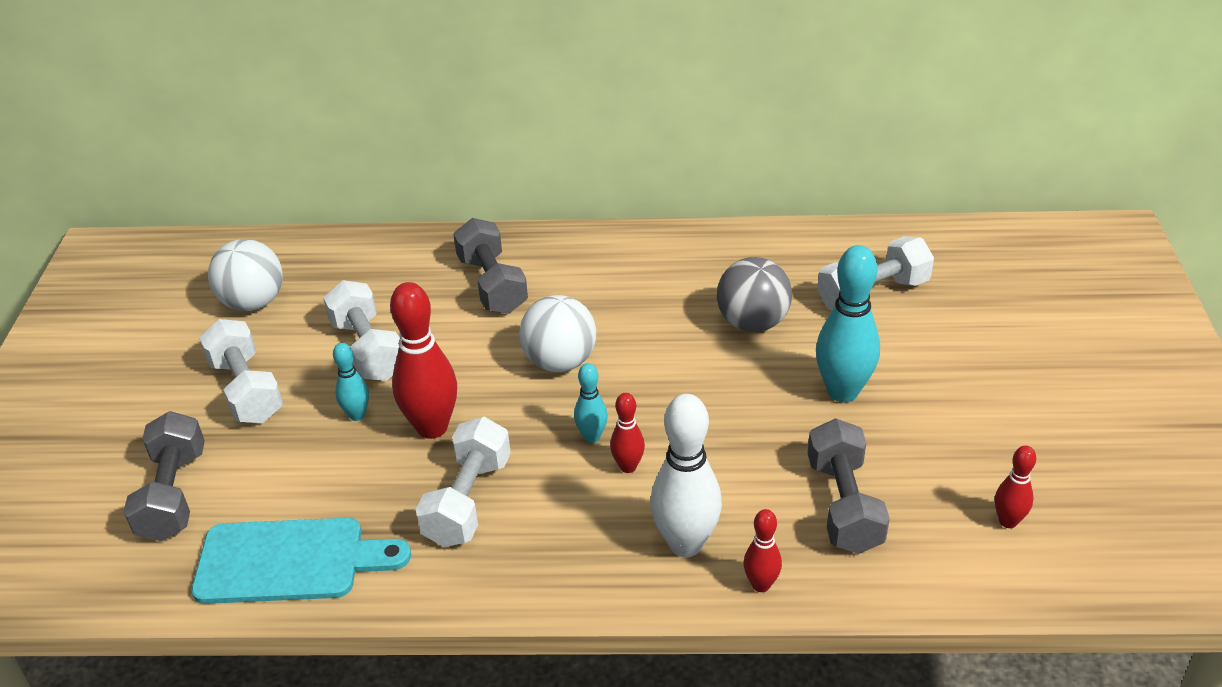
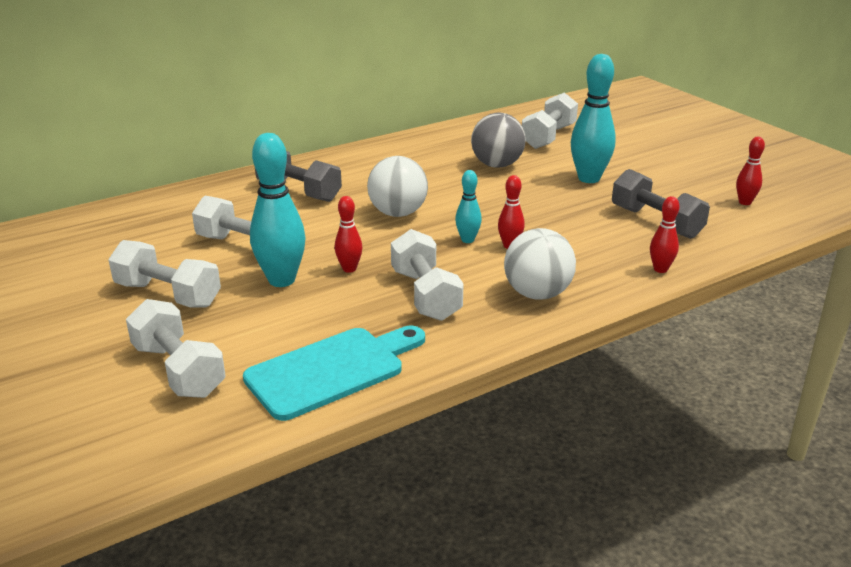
camera: 35 degrees left, 10 degrees down
(173, 494) = (178, 370): grey dumbbell -> white dumbbell
(253, 302) = (110, 249): white ball -> white ball (537, 294)
(357, 415) = (281, 280): turquoise bowling pin -> turquoise bowling pin, size x1.90
(432, 427) = (349, 269): red bowling pin -> red bowling pin, size x0.53
(685, 544) = (593, 267): white bowling pin -> none

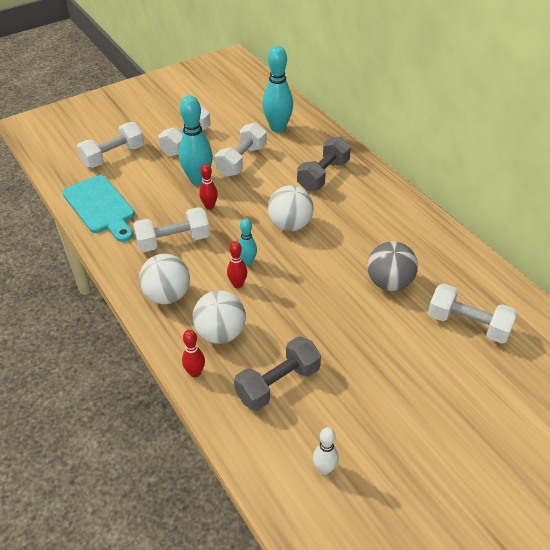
camera: 90 degrees right, 15 degrees up
(589, 178) = (368, 346): turquoise bowling pin -> turquoise bowling pin (278, 128)
(594, 255) = (221, 333): none -> white ball
(745, 202) = (324, 469): red bowling pin -> white bowling pin

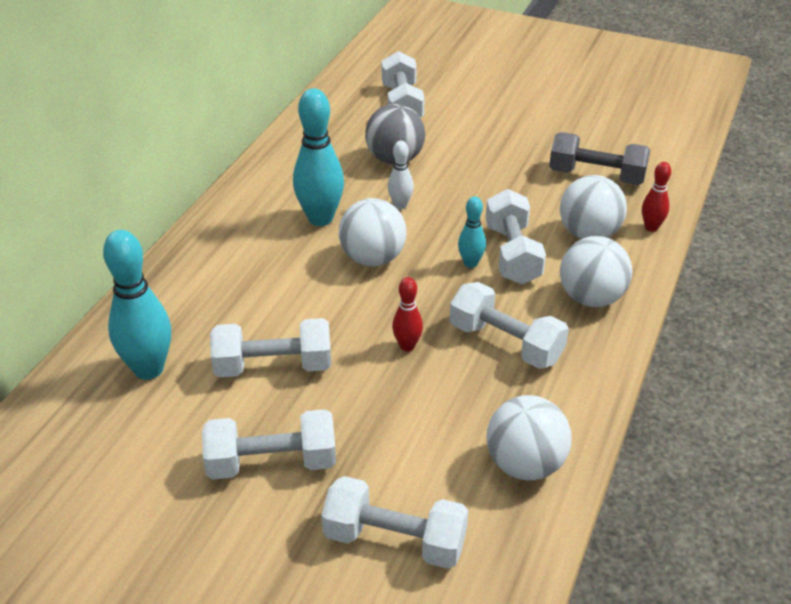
camera: 125 degrees left, 5 degrees down
(100, 207) = (525, 465): turquoise cutting board -> white ball
(198, 180) = (361, 390): turquoise bowling pin -> turquoise bowling pin (320, 218)
(238, 284) = (512, 254): red bowling pin -> white dumbbell
(323, 175) = (242, 272): grey dumbbell -> none
(324, 469) = (637, 125): white bowling pin -> white bowling pin (400, 205)

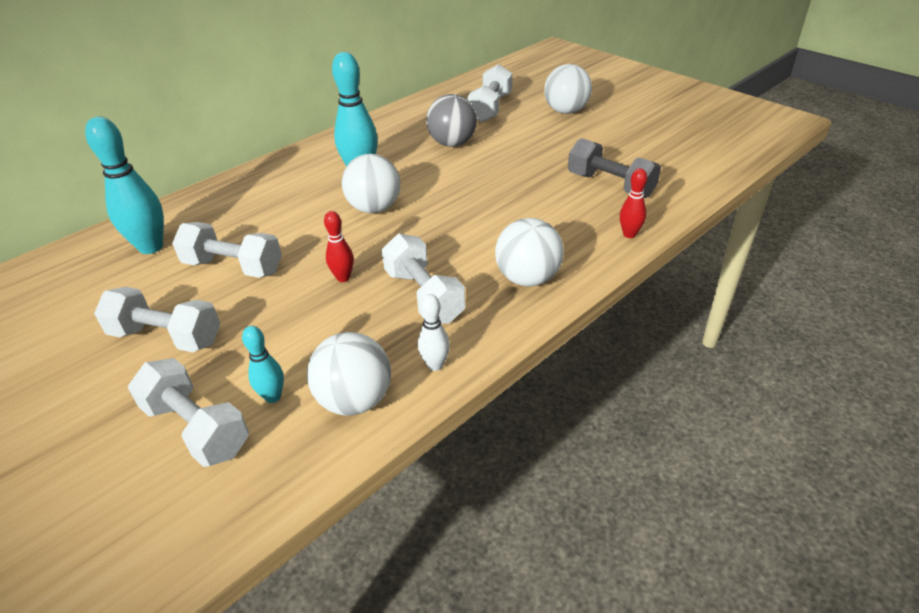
camera: 25 degrees right, 0 degrees up
(400, 205) = (428, 175): white bowling pin -> white bowling pin (435, 365)
(470, 263) = (447, 228): turquoise bowling pin -> turquoise bowling pin (273, 396)
(512, 254) = (488, 229): white dumbbell -> none
(588, 234) = (567, 228): white ball -> white ball (566, 111)

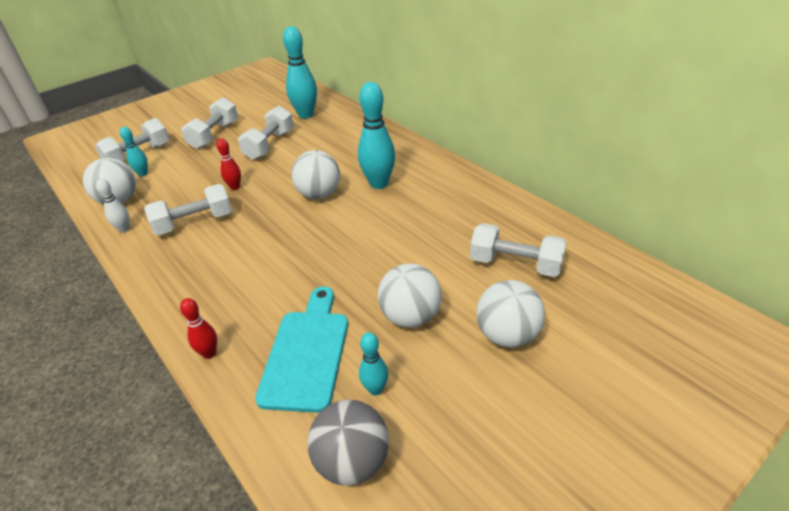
camera: 95 degrees right, 0 degrees up
(452, 143) = (426, 234): grey ball -> grey ball (352, 461)
(528, 278) = (183, 276): white ball -> white ball (410, 316)
(610, 185) = (307, 353): grey dumbbell -> turquoise cutting board
(632, 154) = (375, 389): none -> turquoise bowling pin

